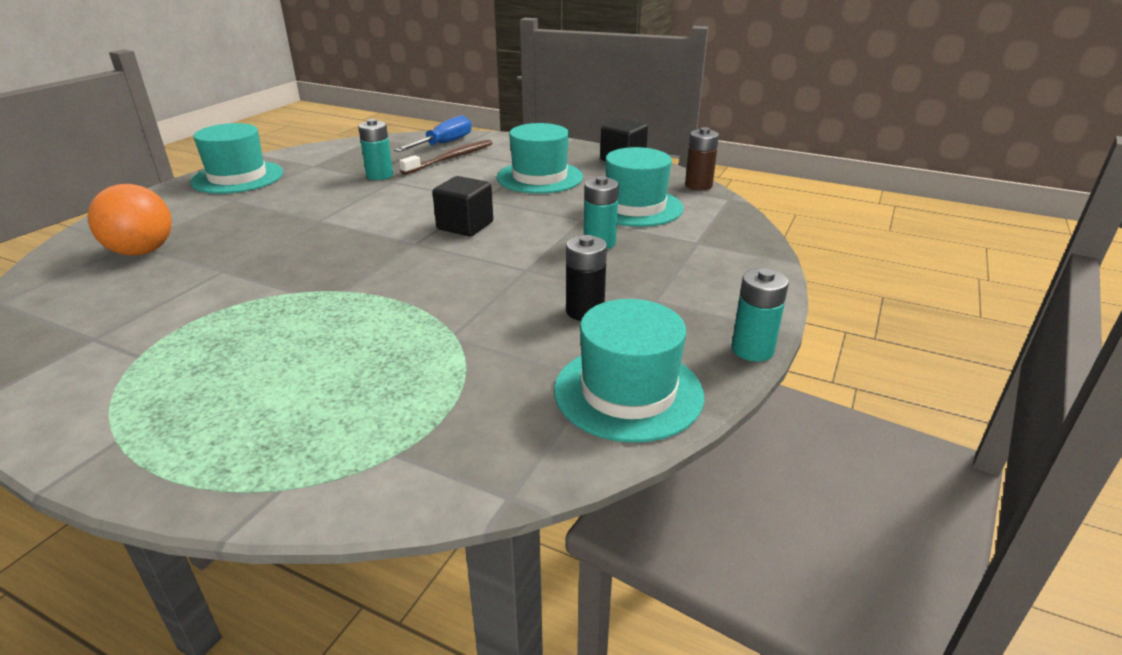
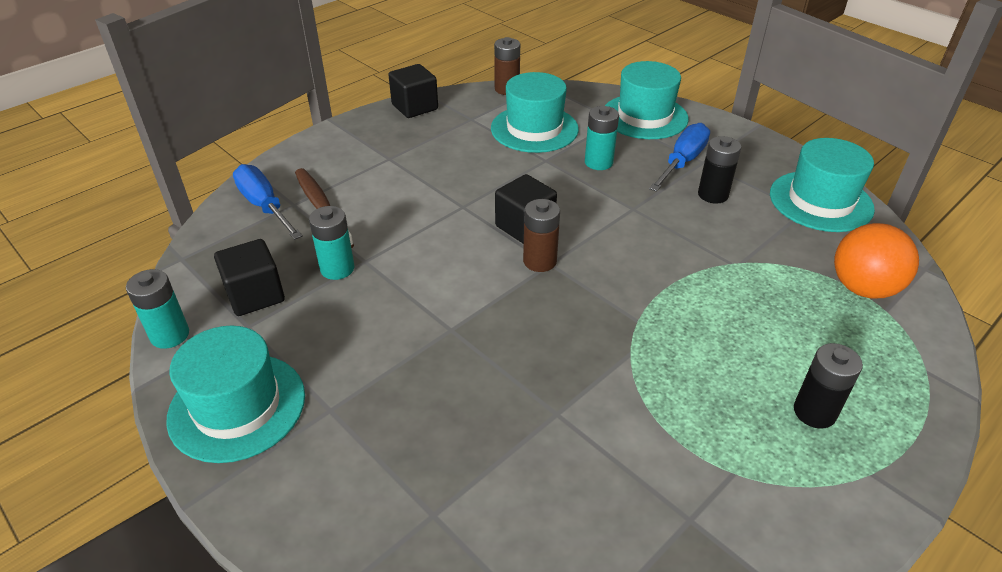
camera: 70 degrees left, 10 degrees up
(142, 252) = (467, 499): orange ball -> orange ball (863, 288)
(210, 399) = (814, 412): none -> black battery
(344, 161) = (255, 295): none -> black cube
(416, 238) = (539, 261): none -> brown battery
(539, 177) = (428, 161): turquoise hat -> turquoise hat (644, 116)
(642, 287) = (682, 161): none -> blue screwdriver
(752, 350) = (777, 144): turquoise battery -> turquoise battery (170, 335)

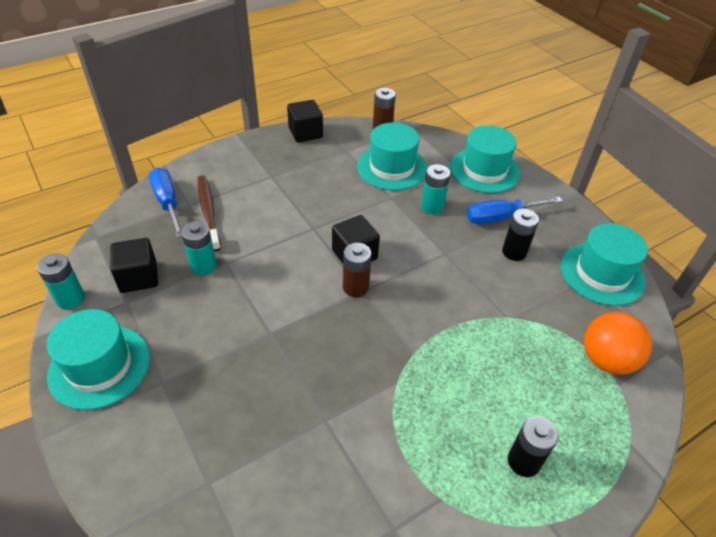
camera: 10 degrees right, 5 degrees up
(682, 161) = (500, 217): blue screwdriver -> blue screwdriver turned 150 degrees counterclockwise

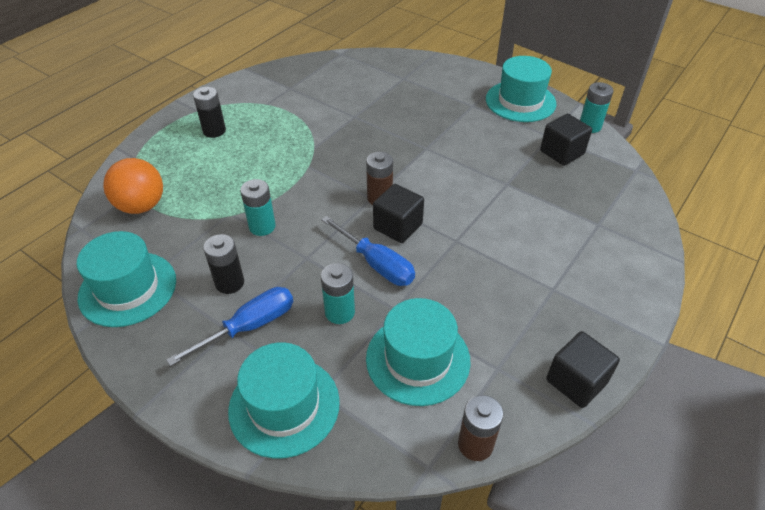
camera: 160 degrees right, 0 degrees up
(167, 202) = (621, 219): blue screwdriver -> blue screwdriver (377, 264)
(203, 266) = (522, 175): turquoise battery -> turquoise battery (262, 226)
(208, 211) = (572, 223): brown toothbrush -> none

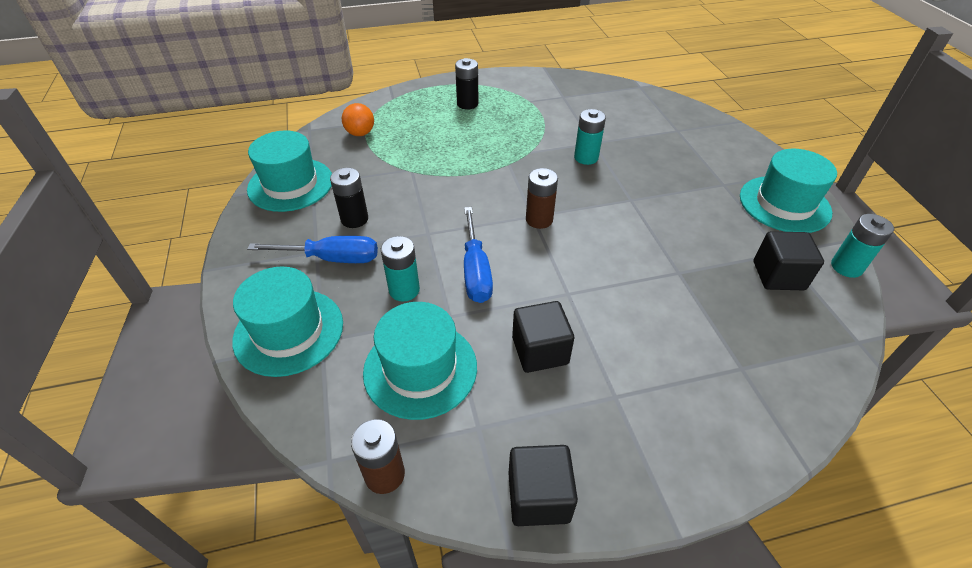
camera: 40 degrees right, 0 degrees up
(141, 206) = (360, 133): orange ball -> orange ball, size x0.65
(262, 226) = (422, 191): turquoise battery -> turquoise battery (586, 157)
(398, 226) = (528, 251): black cube -> black cube (540, 351)

